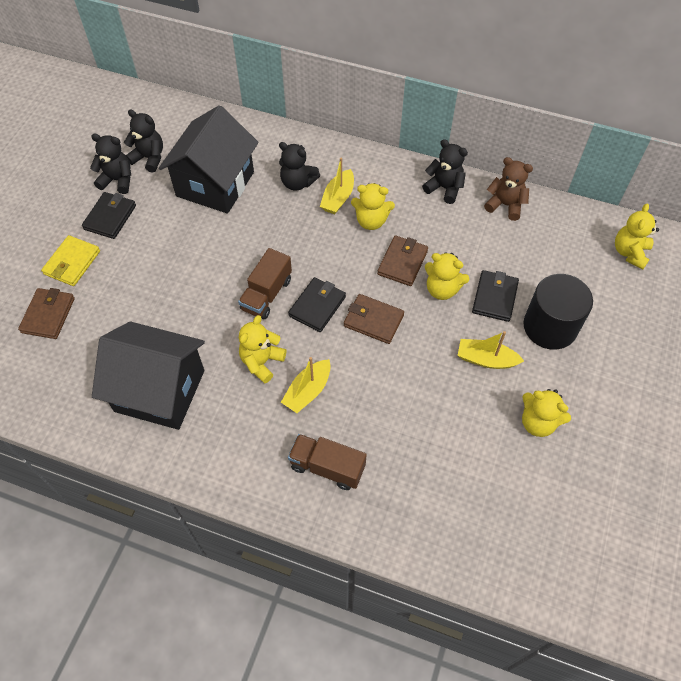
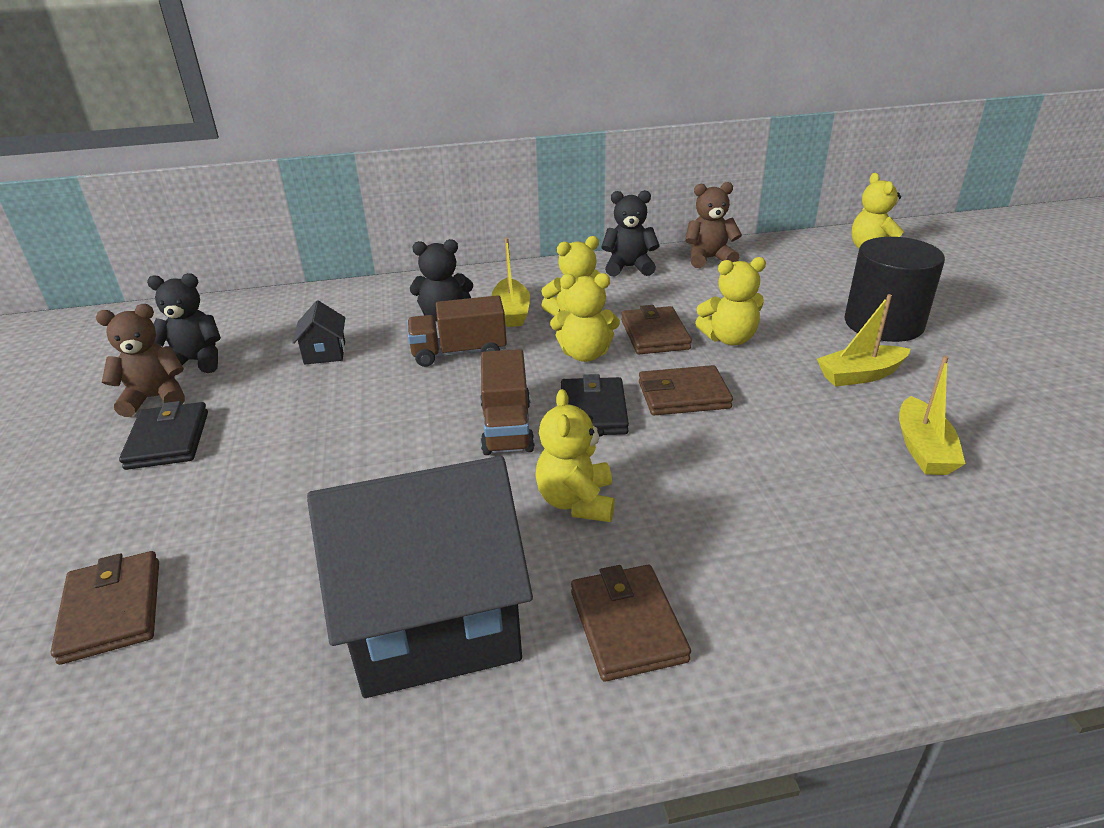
camera: 30 degrees left, 25 degrees down
(72, 263) = (125, 518): yellow wallet -> none
(117, 180) = (155, 398): black teddy bear -> brown teddy bear
(215, 184) = (325, 353): black house -> black house, size x0.40
(230, 438) = (627, 626): none -> brown wallet
(307, 391) = (683, 504): yellow boat -> yellow boat (923, 449)
(327, 467) = (821, 582): brown truck -> brown truck (459, 353)
(494, 297) = (795, 324): black wallet -> none
(538, 422) = (996, 403): yellow teddy bear -> yellow teddy bear (585, 354)

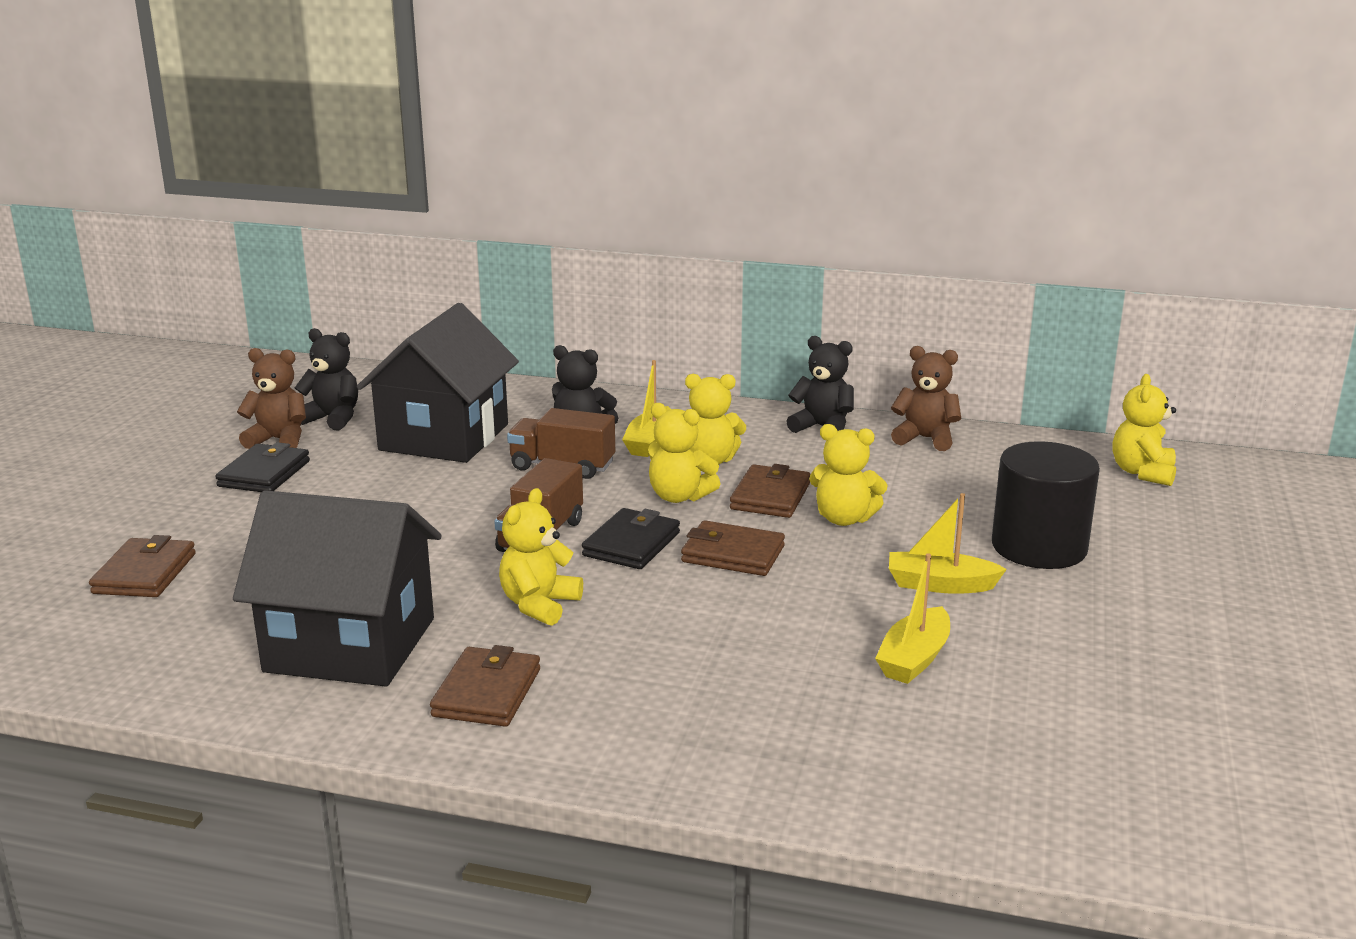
camera: 25 degrees right, 10 degrees down
(325, 353) = (444, 437): black house -> black house, size x2.48

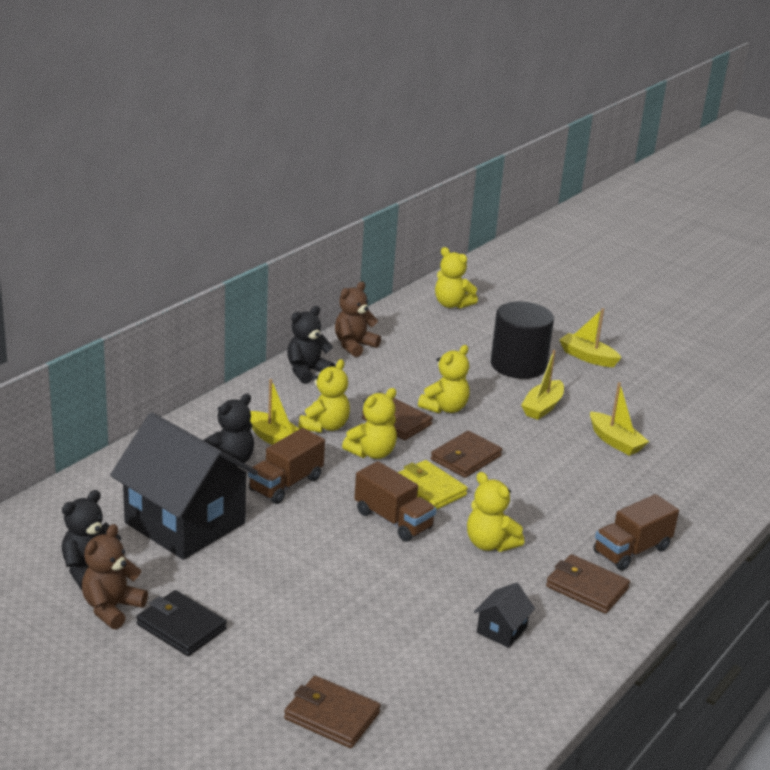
camera: 70 degrees left, 5 degrees up
(350, 645) = (501, 630): black house -> black house, size x0.40
(611, 717) = (631, 550): none -> brown truck
(631, 544) = (428, 489): black wallet -> yellow wallet
(1152, 596) = (587, 357): none -> yellow boat

